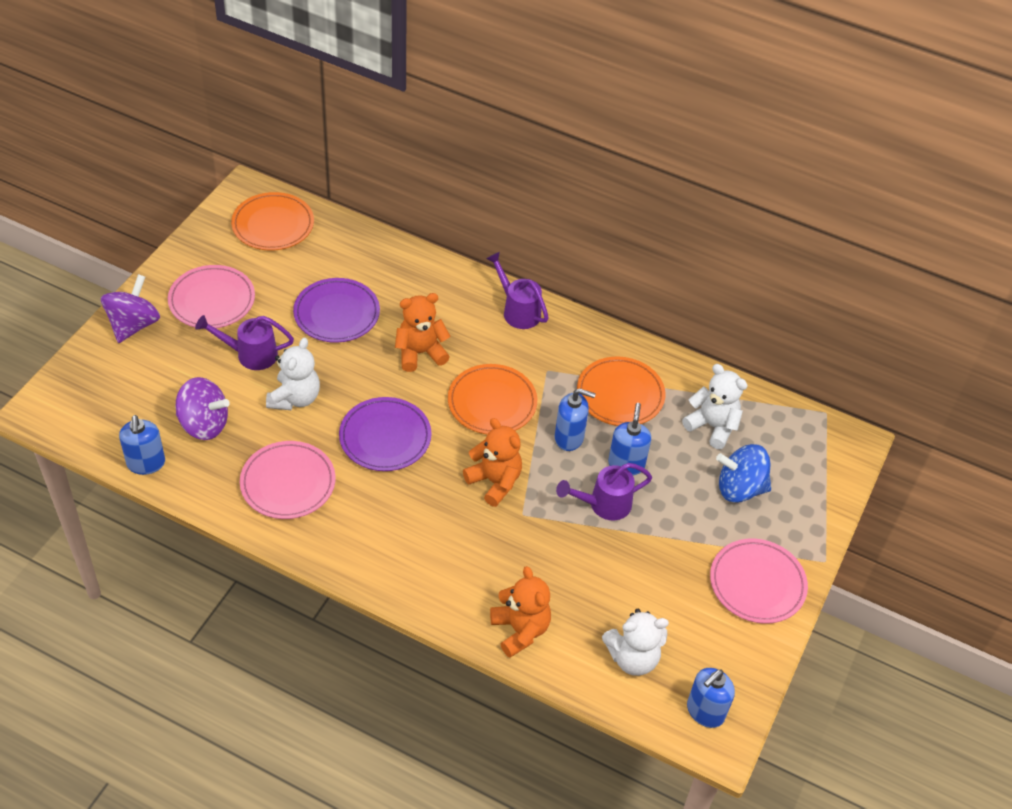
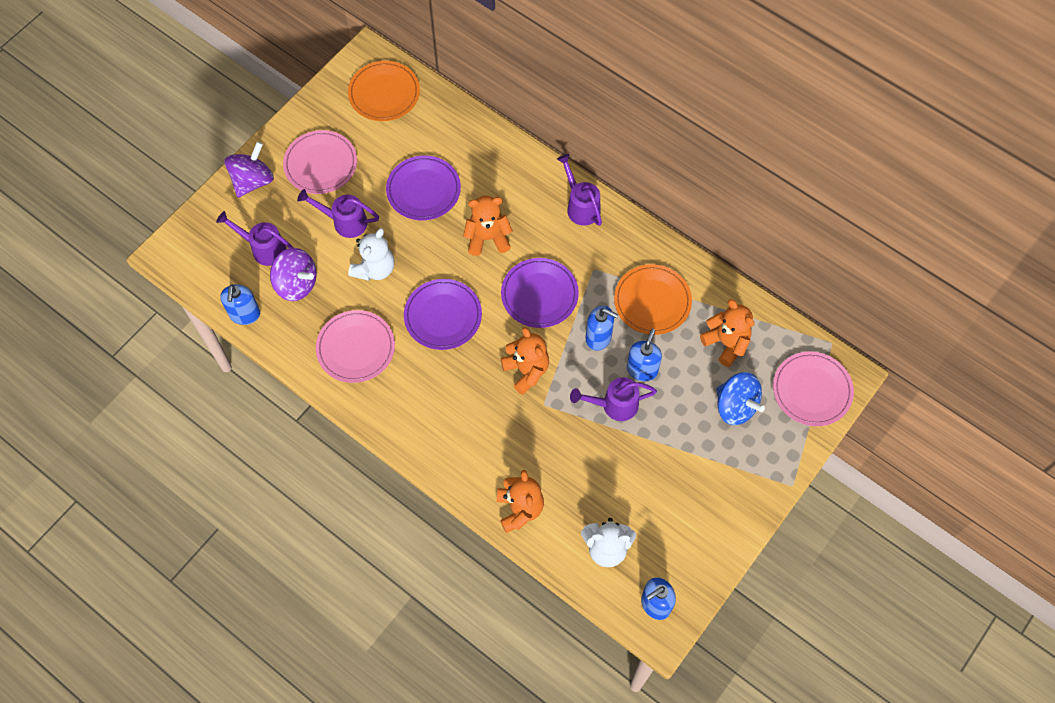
camera: 15 degrees right, 15 degrees up
(158, 392) = (264, 248): none -> purple watering can
(492, 403) = (539, 295): orange plate -> purple plate
(712, 426) = (726, 343): white teddy bear -> orange teddy bear
(740, 488) = (735, 406): blue spinning top -> blue spinning top turned 150 degrees counterclockwise
(757, 584) = (728, 497): pink plate -> pink plate (812, 390)

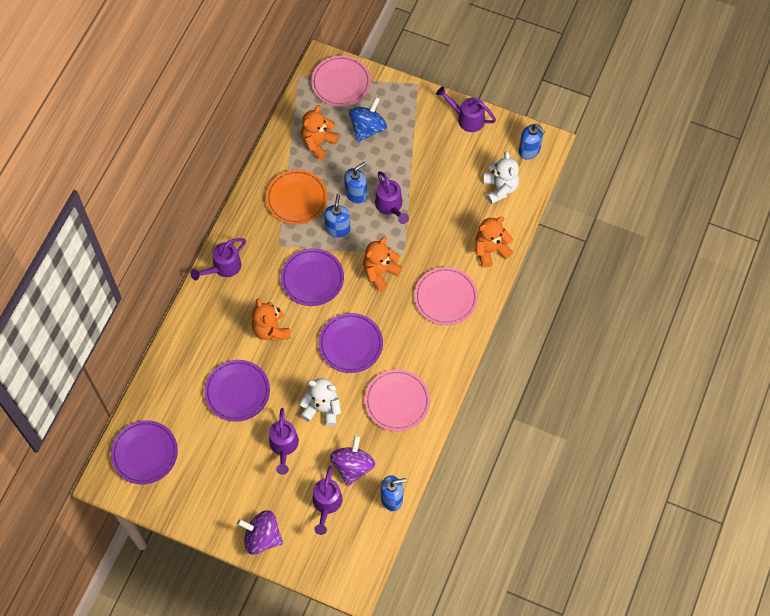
camera: 105 degrees left, 0 degrees up
(321, 164) = (231, 484): pink plate -> pink plate (445, 297)
(384, 93) = (145, 453): orange plate -> purple plate
(642, 369) = (356, 194): blue soap dispenser -> blue soap dispenser turned 135 degrees clockwise
(724, 535) = (467, 118): none -> purple watering can

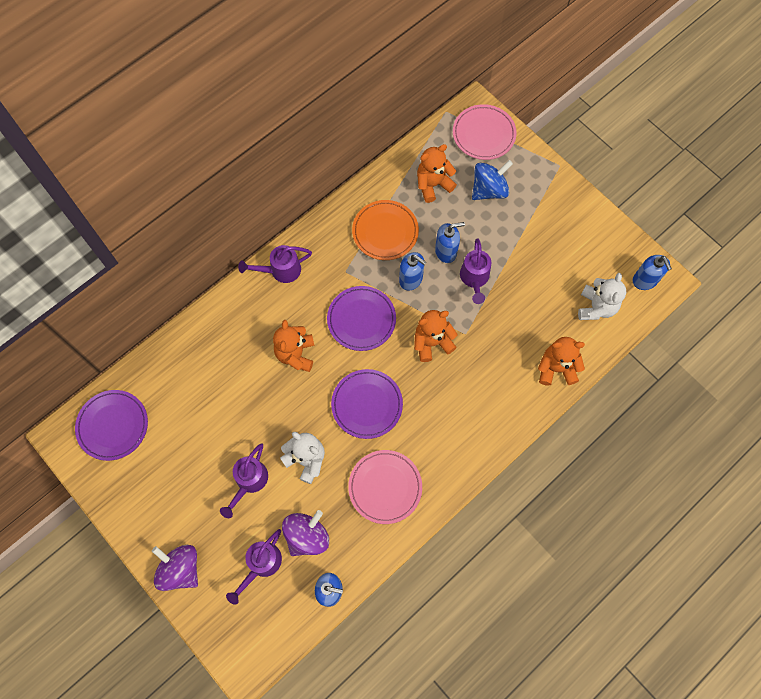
camera: 25 degrees right, 5 degrees up
(237, 392) = (232, 403): purple plate -> none
(338, 229) = (411, 279): blue soap dispenser -> blue soap dispenser turned 90 degrees clockwise
(445, 297) = (486, 398): pink plate -> none
(467, 118) = (594, 221): purple watering can -> none

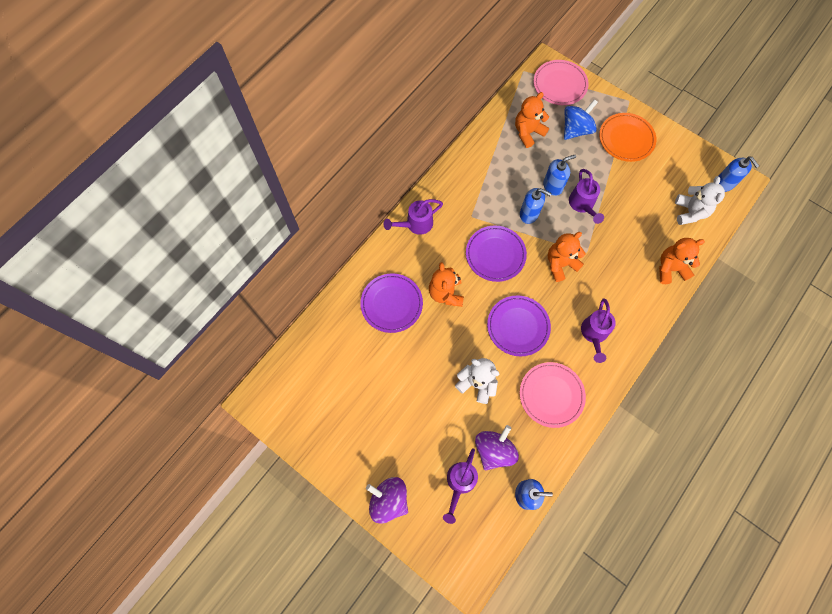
camera: 10 degrees left, 0 degrees up
(113, 426) = (299, 383): purple plate -> purple plate (391, 304)
(249, 481) = (431, 411): purple watering can -> purple watering can (594, 334)
(385, 232) = (497, 177): orange plate -> orange plate (626, 139)

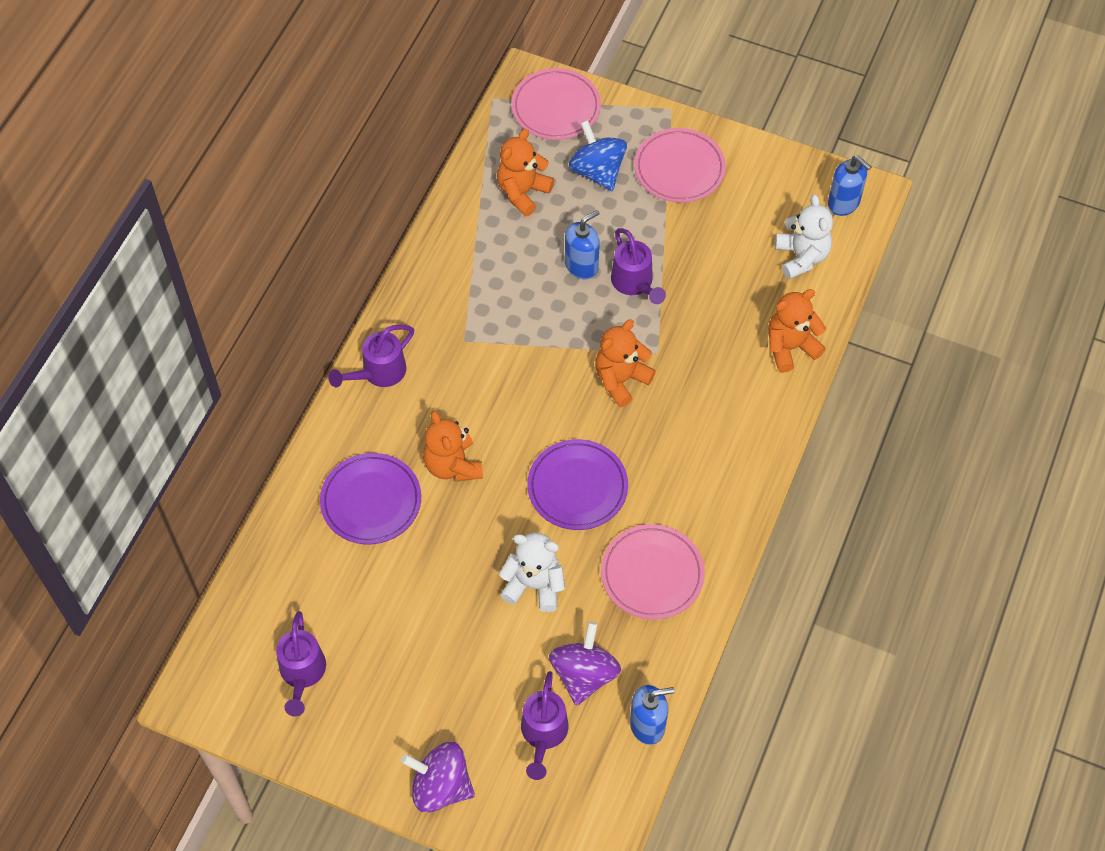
camera: 15 degrees left, 10 degrees down
(495, 255) = (516, 389): purple plate -> none
(529, 214) = (554, 316): blue soap dispenser -> none
(576, 129) = (597, 171): blue spinning top -> blue spinning top turned 60 degrees counterclockwise
(594, 334) = (696, 470): purple watering can -> purple watering can (302, 673)
(626, 139) = (679, 169): orange plate -> pink plate

